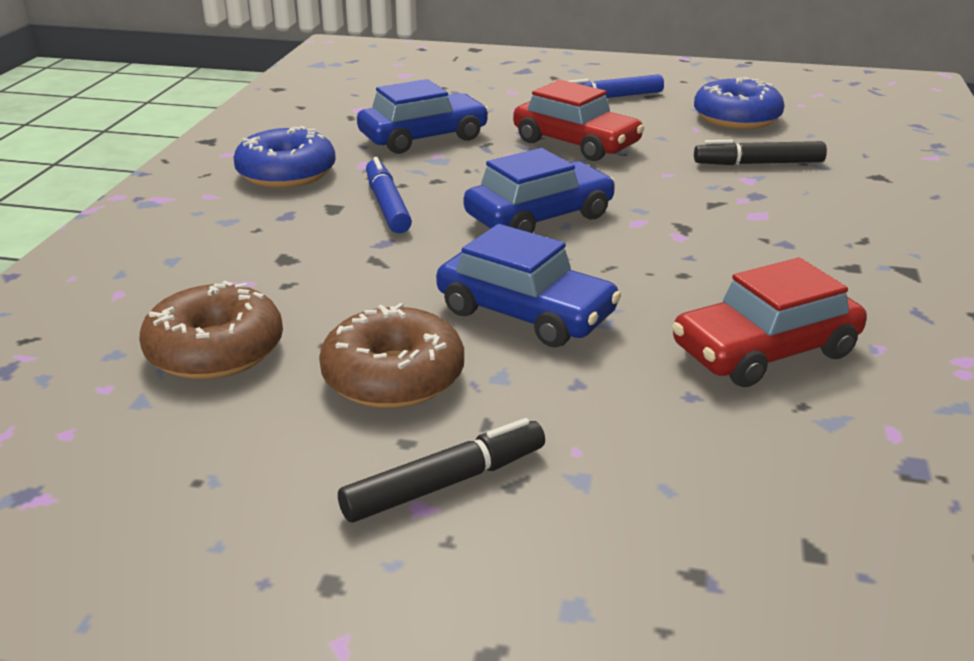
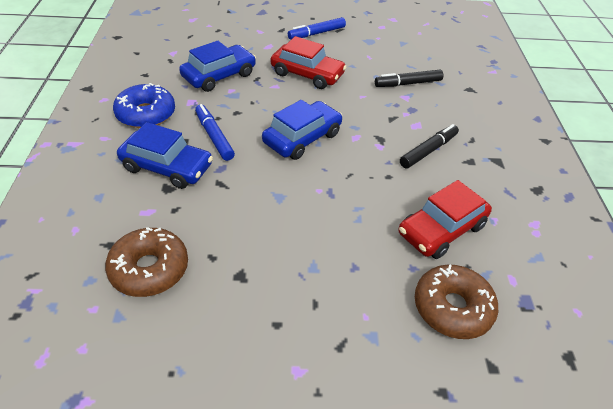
camera: 15 degrees left, 15 degrees up
(393, 377) = (256, 276): brown donut -> brown donut (452, 308)
(445, 483) = (305, 351): black marker -> black marker (428, 151)
(525, 313) = (314, 216): blue car -> blue car (167, 167)
(736, 118) = (388, 47): blue donut -> none

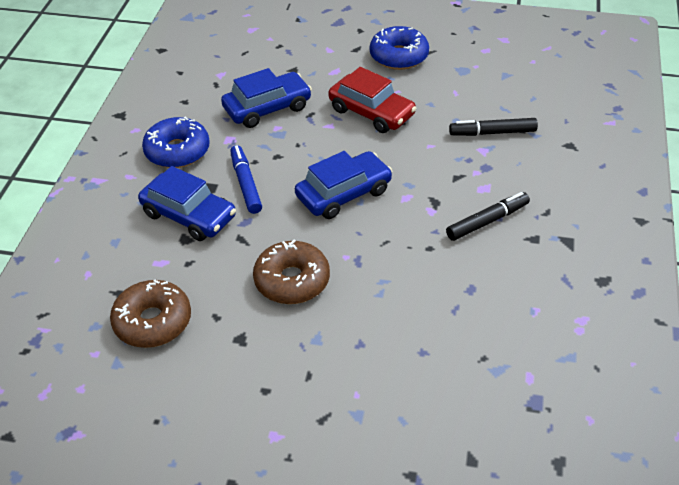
camera: 15 degrees right, 0 degrees up
(316, 33) = (399, 56): blue marker -> blue donut
(441, 230) = (469, 315): red car -> none
(452, 308) = (451, 398): brown donut -> brown donut (292, 281)

